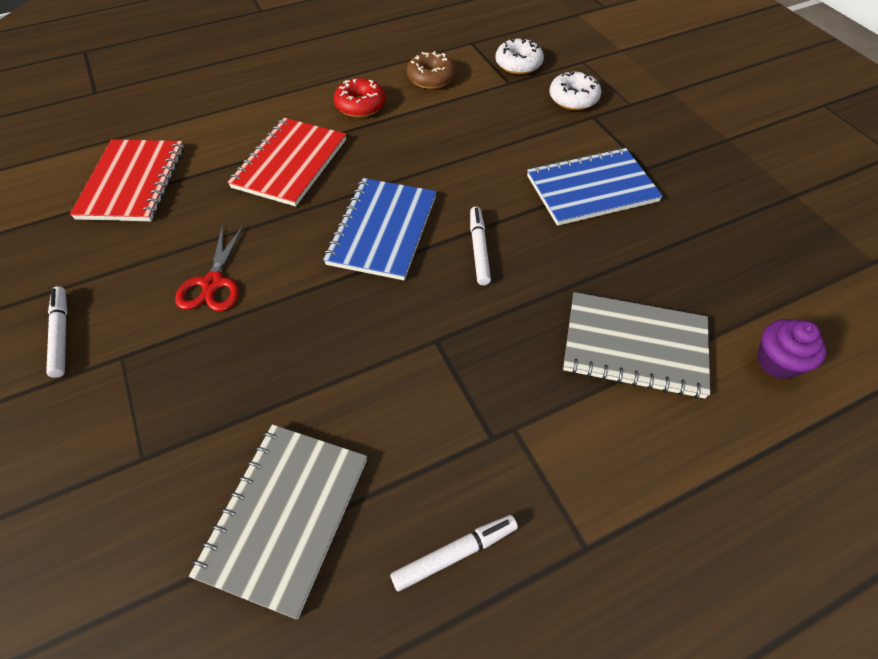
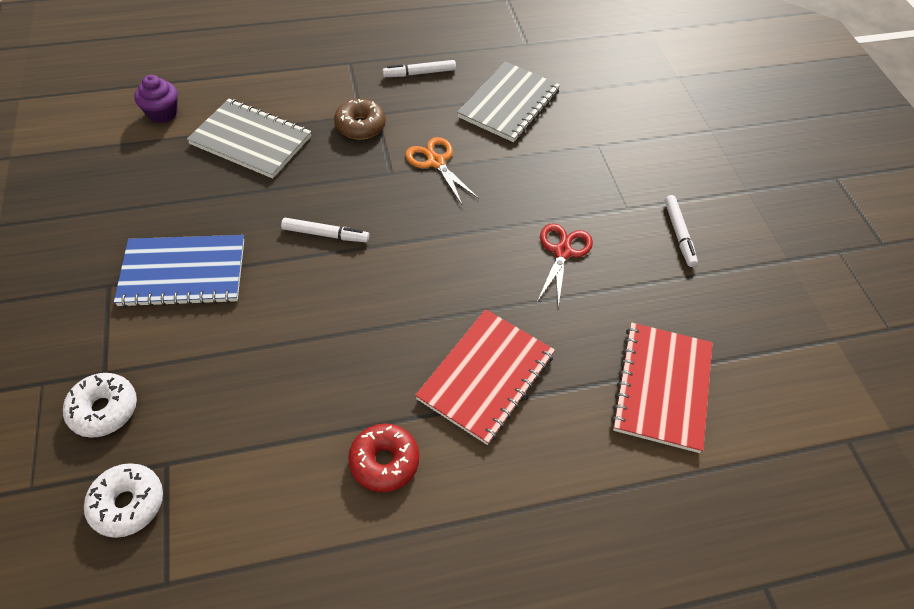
camera: 170 degrees left, 0 degrees up
(382, 230) = (405, 271): blue notebook -> none
(382, 370) = (436, 162): none -> orange scissors
(431, 78) = (269, 500): brown donut -> brown donut (360, 126)
(479, 249) = (325, 234): white marker -> white marker turned 90 degrees counterclockwise

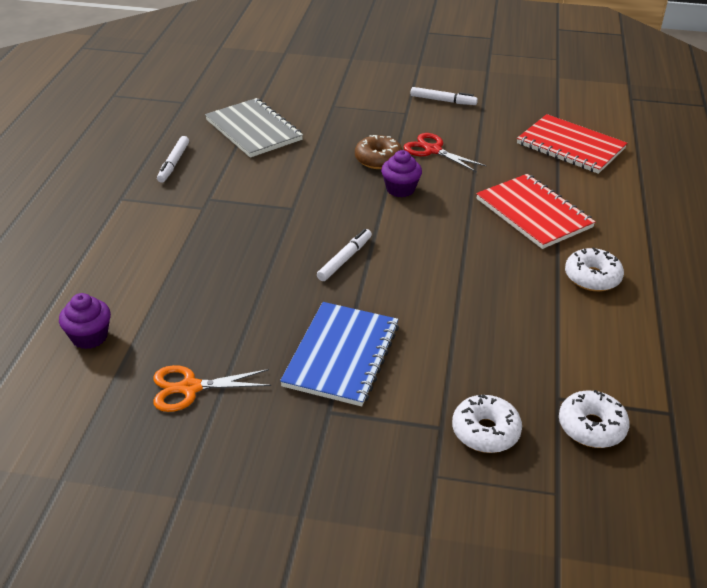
camera: 65 degrees left, 15 degrees down
(251, 140) = (185, 281): grey notebook -> none
(360, 126) = (218, 211): brown donut -> brown donut (378, 159)
(384, 462) = (592, 277): red donut -> white donut
(436, 162) = (296, 182): orange scissors -> orange scissors (190, 388)
(468, 244) = (400, 189): none -> purple cupcake

